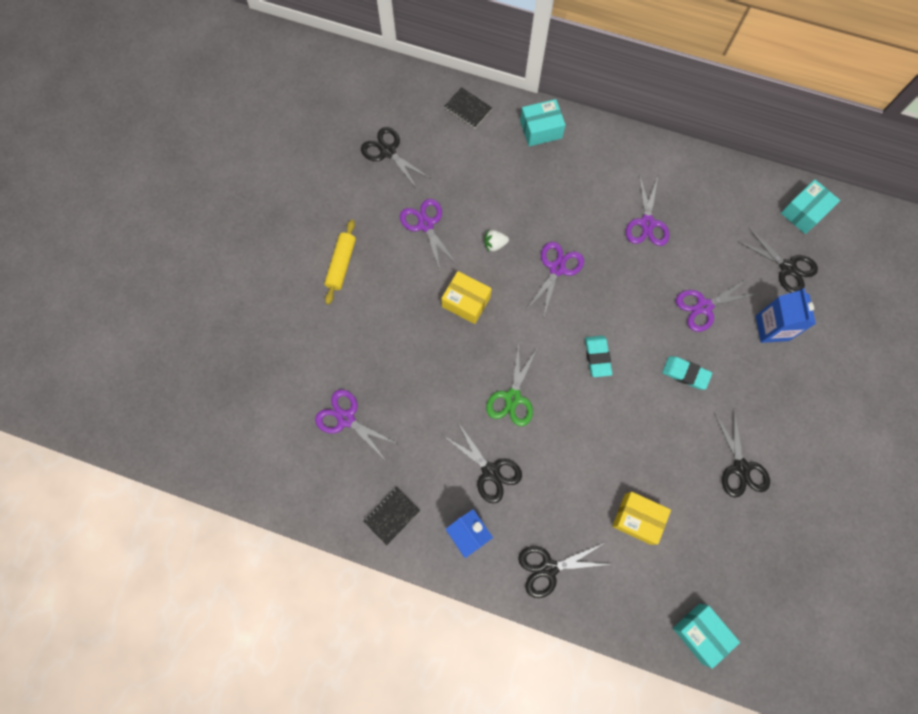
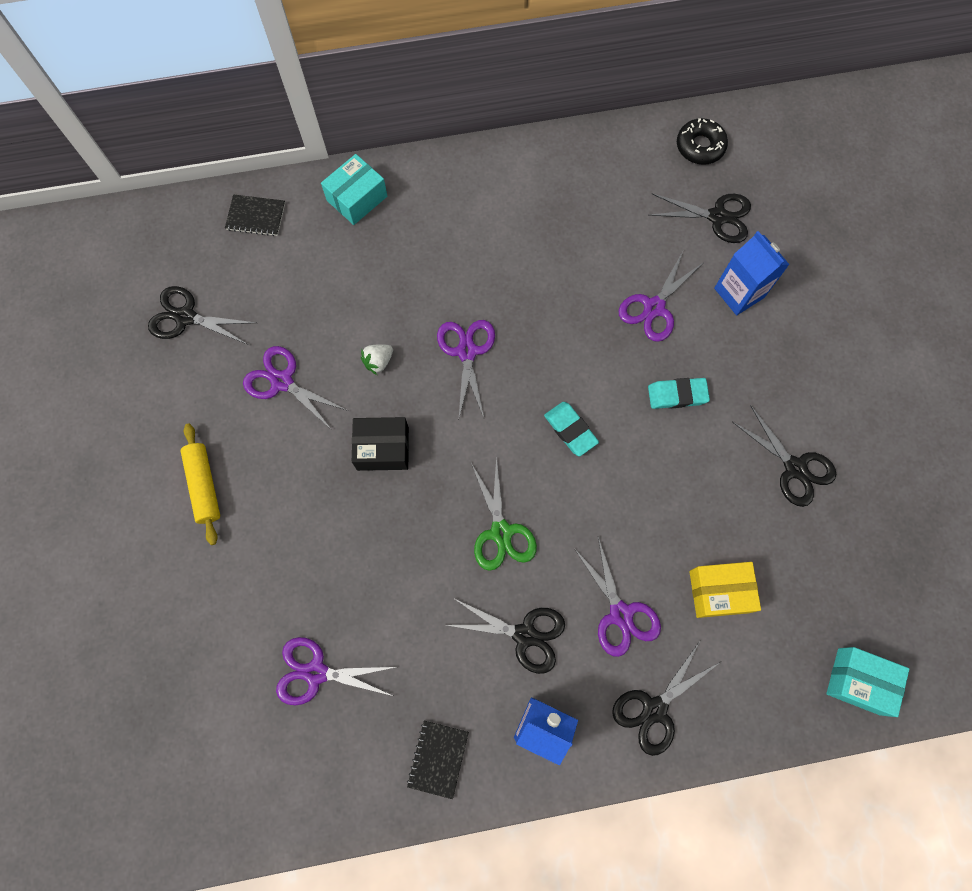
camera: 30 degrees left, 0 degrees up
(466, 302) = (382, 448): yellow box -> black box
(647, 223) = (539, 246): purple scissors -> purple scissors (620, 614)
(804, 212) = (700, 146): turquoise box -> black donut

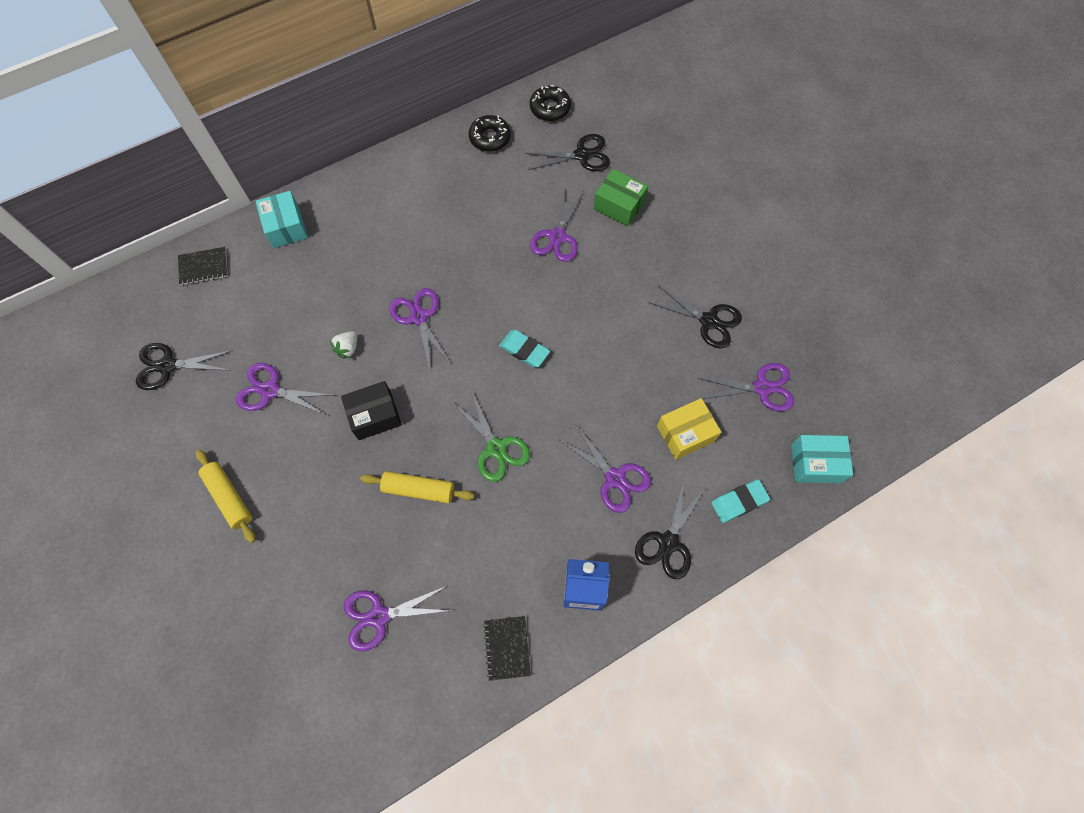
camera: 20 degrees left, 5 degrees down
(357, 198) = (286, 227): turquoise box -> turquoise box turned 45 degrees counterclockwise
(402, 548) = (418, 489): none -> yellow rolling pin
(524, 635) = (543, 522): black scissors -> none
(617, 162) = (490, 138): none -> black donut
(677, 395) = (599, 296): turquoise eraser -> turquoise eraser (739, 502)
(739, 293) = (619, 206): blue carton -> green box
(828, 569) = (762, 388): none -> purple scissors

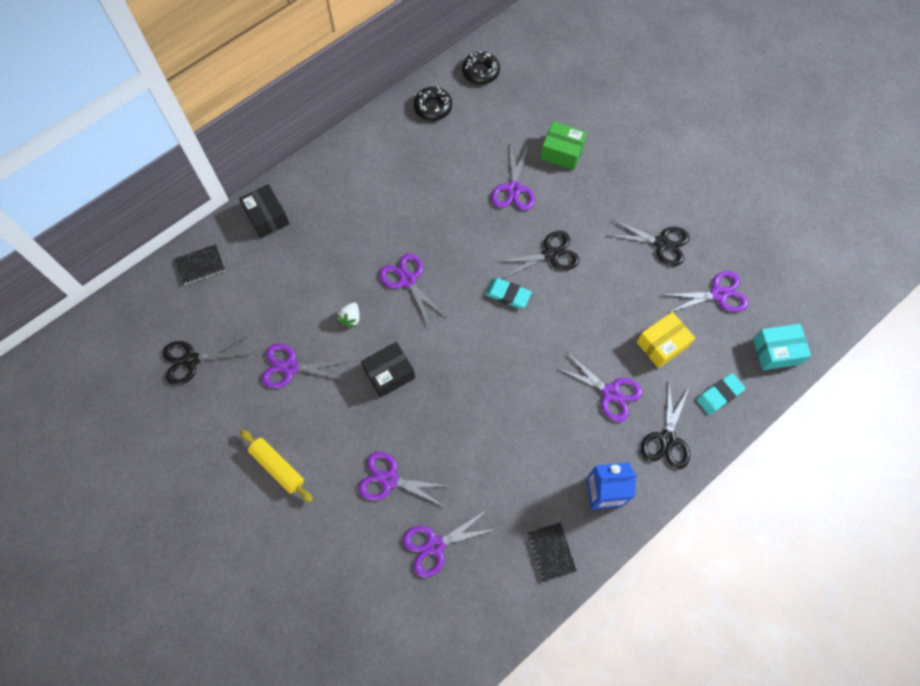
camera: 10 degrees left, 0 degrees up
(286, 227) = (267, 217): turquoise box -> black box
(347, 533) = (390, 479): none -> purple scissors
(418, 489) = (443, 431): yellow rolling pin -> none
(496, 448) = (502, 384): green scissors -> none
(582, 155) = (519, 111): black scissors -> black scissors (550, 255)

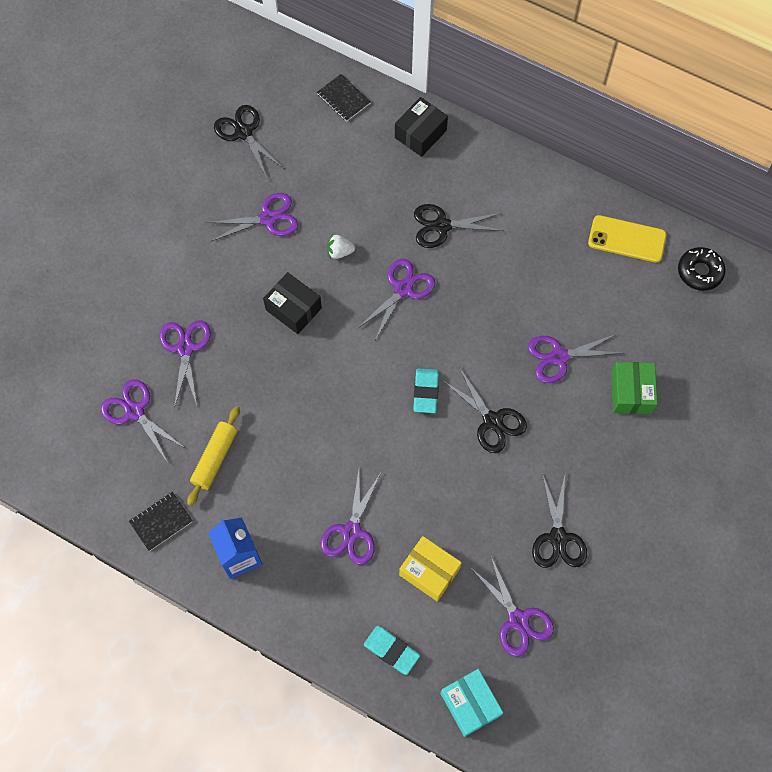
camera: 70 degrees right, 0 degrees up
(278, 467) = (165, 247): yellow rolling pin -> yellow rolling pin (215, 458)
(290, 367) = (268, 218): purple scissors -> purple scissors turned 90 degrees clockwise
(433, 107) = (627, 239): black donut -> yellow phone
(667, 439) = (319, 606): black scissors -> black scissors (442, 226)

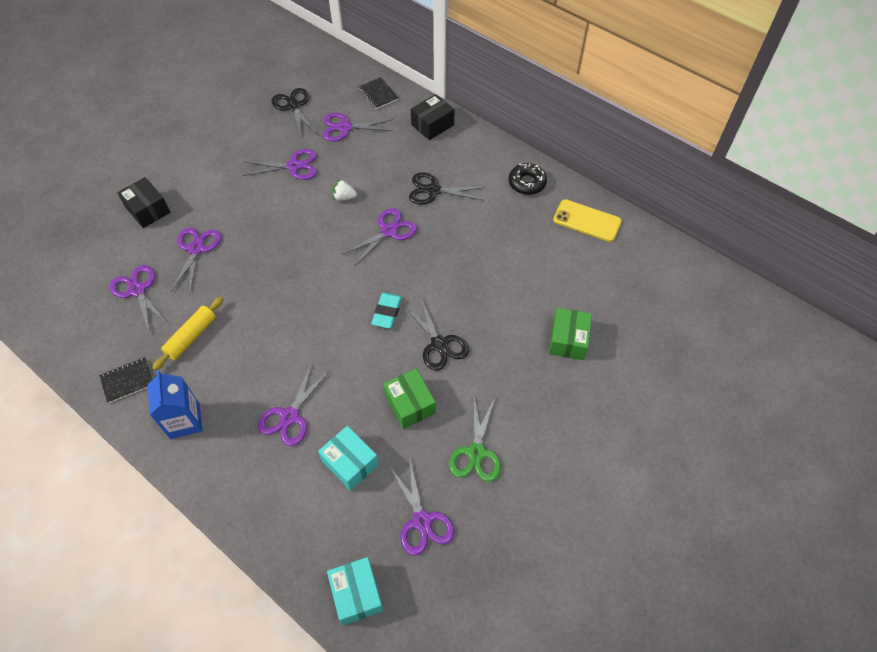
camera: 10 degrees right, 10 degrees down
(293, 309) = (294, 233): black box -> black box (148, 210)
(391, 650) = (295, 529): turquoise eraser -> none
(429, 572) = (350, 463): yellow box -> turquoise box
(476, 496) = (410, 404): none -> green box
(558, 537) = (476, 452): black scissors -> green scissors
(559, 357) = (510, 302): purple scissors -> purple scissors (345, 127)
(699, 272) = (646, 254): black donut -> black donut (527, 183)

